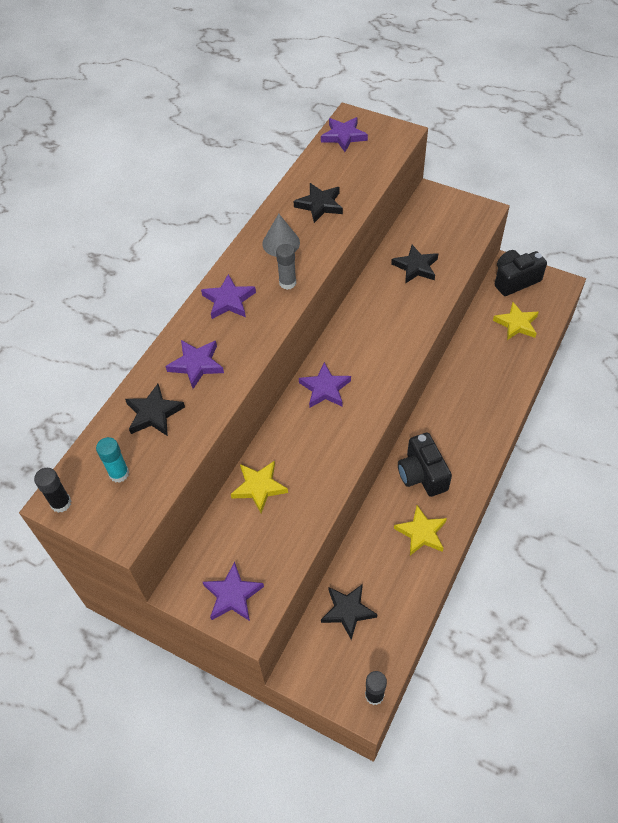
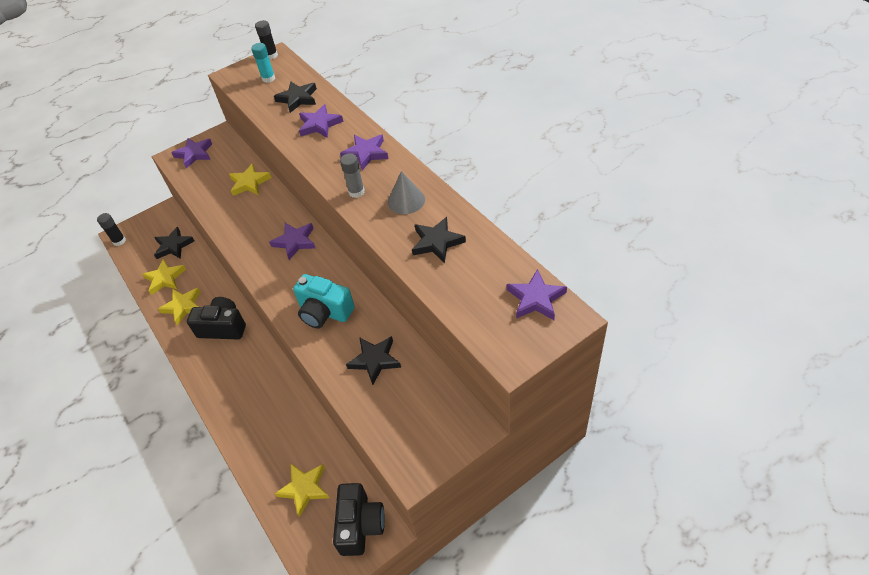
camera: 120 degrees right, 5 degrees down
(392, 321) = (324, 312): none -> turquoise camera
(398, 583) = (165, 278): none -> yellow star

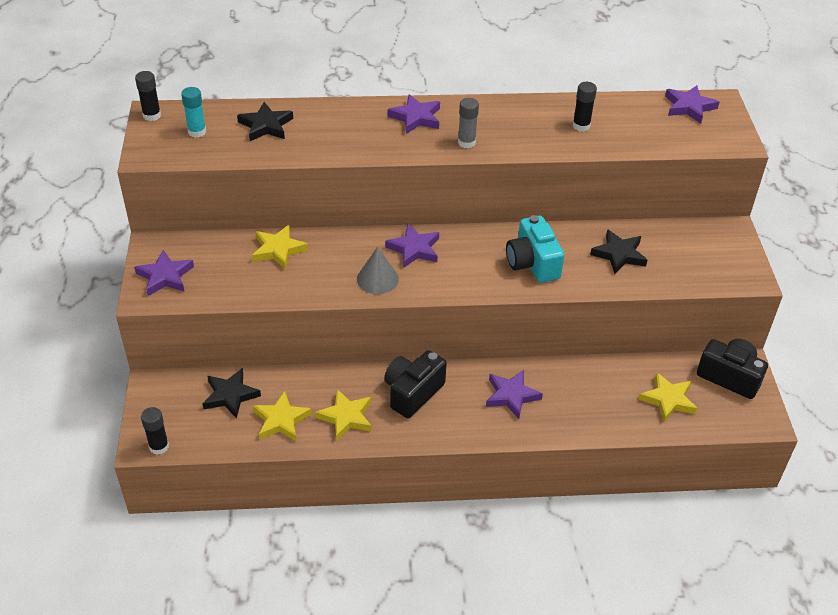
camera: 65 degrees left, 5 degrees down
(319, 125) = (332, 128): purple star -> purple star (511, 396)
(324, 312) = (532, 263): turquoise camera -> turquoise camera turned 105 degrees clockwise
(406, 200) = (510, 121): grey cone -> grey cone (377, 279)
(437, 242) = (581, 126): black star -> black glue stick

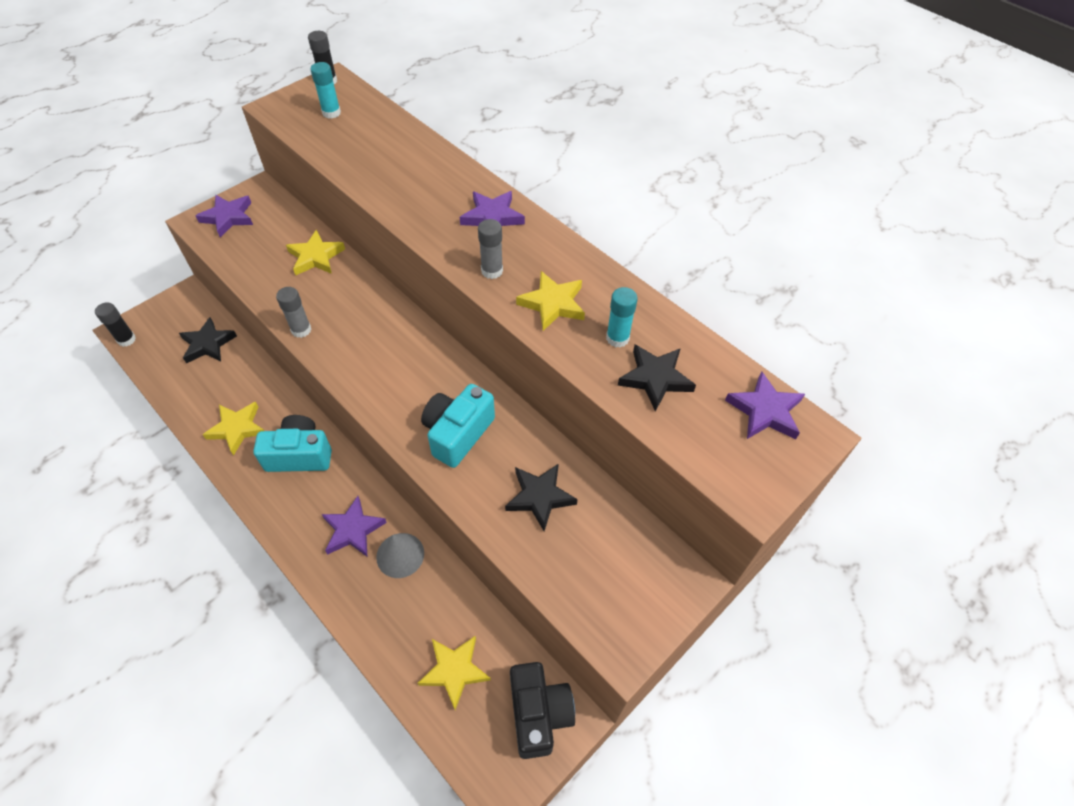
camera: 50 degrees right, 10 degrees up
(266, 125) = (379, 141): black star -> black star (655, 378)
(281, 420) = (204, 390): yellow star -> yellow star (553, 304)
(349, 292) = (301, 330): none -> grey glue stick
(377, 279) = (334, 337): grey cone -> grey cone (400, 555)
(413, 393) = (299, 455): black camera -> turquoise camera
(414, 249) = (396, 337): purple star -> none
(581, 126) = (617, 338): black glue stick -> turquoise glue stick

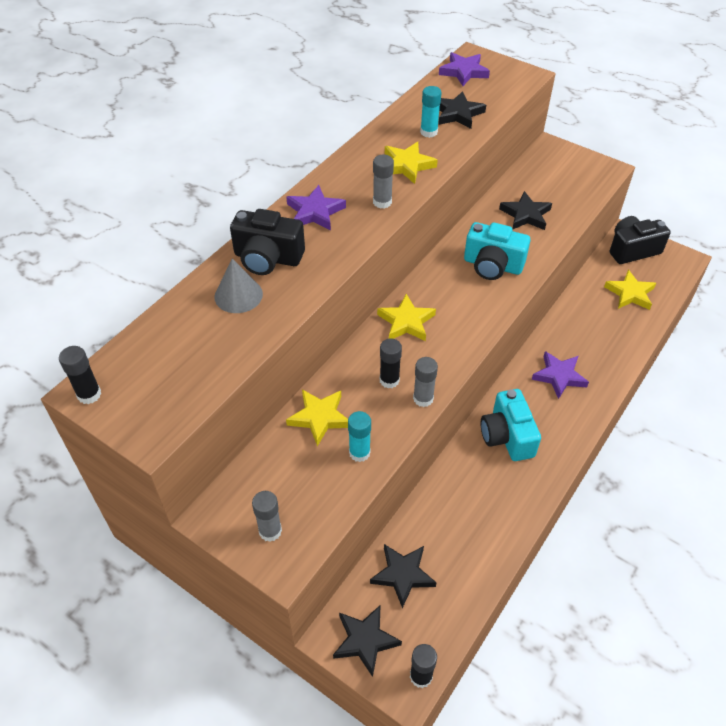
camera: 100 degrees left, 5 degrees down
(172, 312) = (365, 640): none -> black star
(228, 217) = (270, 531): purple star -> grey glue stick
(237, 428) = (499, 499): yellow star -> yellow star (406, 322)
(331, 113) = (160, 371): turquoise glue stick -> turquoise glue stick (359, 452)
(334, 309) = (389, 380): none -> black glue stick
(400, 555) = (565, 341): grey cone -> grey cone (238, 295)
(436, 178) = (267, 258): none -> black camera

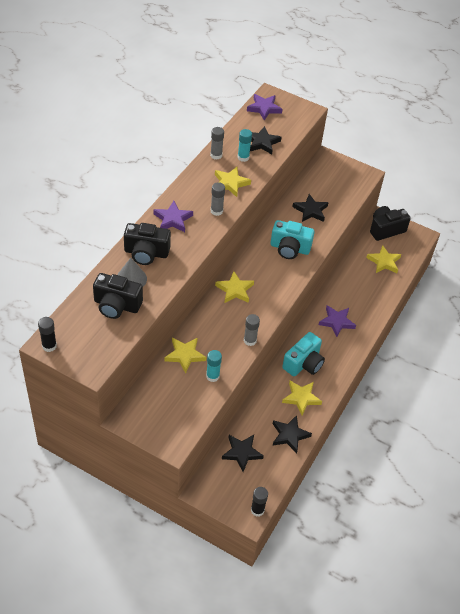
camera: 10 degrees left, 0 degrees up
(208, 334) = (116, 305): none -> black camera
(270, 531) = (163, 425): grey glue stick -> grey glue stick (216, 155)
(365, 640) = (221, 492): black star -> black star (289, 435)
(389, 380) = (227, 329): black glue stick -> none
(501, 490) = (301, 398): none -> yellow star
(507, 436) = (303, 363): turquoise camera -> turquoise camera turned 120 degrees counterclockwise

